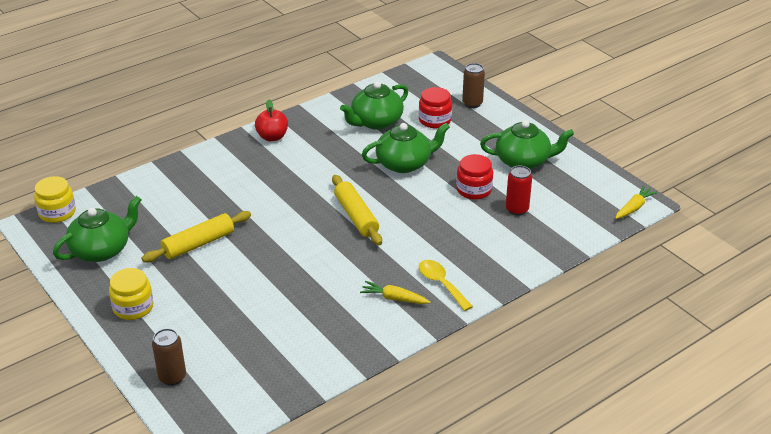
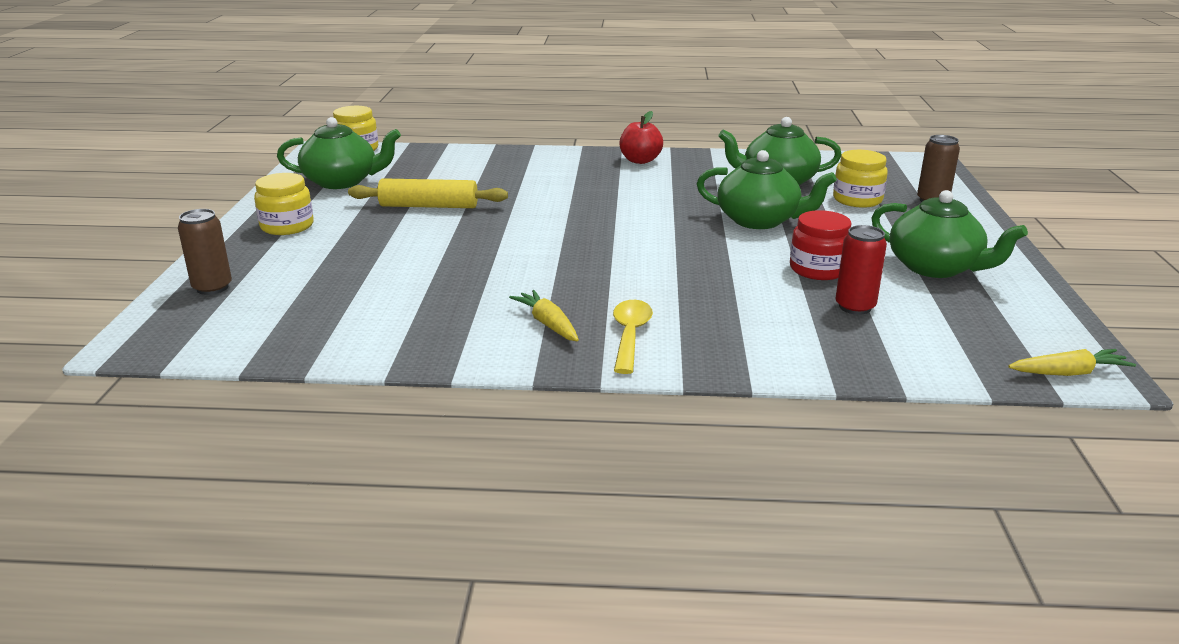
camera: 40 degrees right, 10 degrees down
(356, 216) = (626, 241): yellow rolling pin -> none
(435, 120) = (857, 200): red jar -> yellow jar

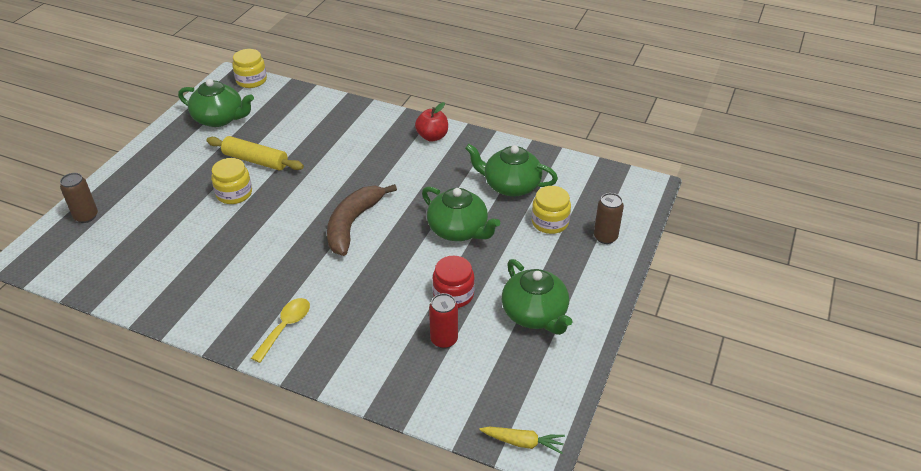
camera: 20 degrees right, 15 degrees up
(287, 226) = (159, 162): yellow jar -> yellow jar (234, 193)
(548, 324) = (246, 303): yellow carrot -> none
(620, 235) = (353, 224): none -> brown banana

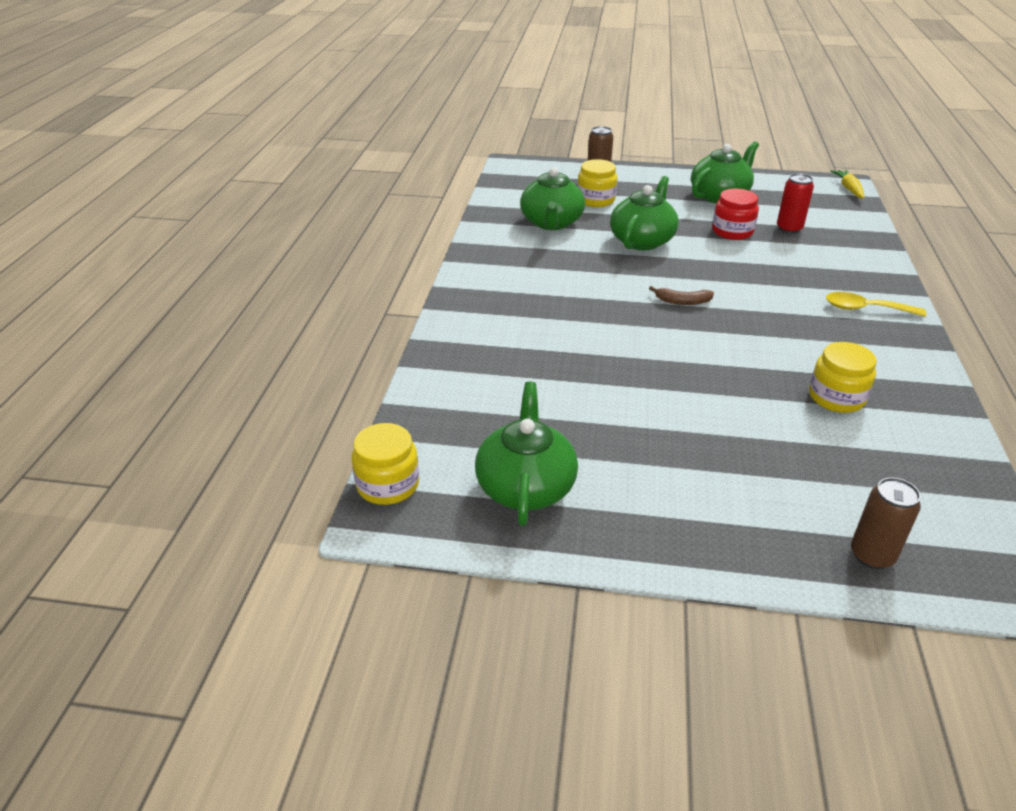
camera: 105 degrees left, 5 degrees down
(234, 193) = (698, 408): yellow jar -> yellow jar (836, 397)
(255, 160) = (614, 409): yellow rolling pin -> none
(353, 224) = (682, 301): brown banana -> brown banana, size x0.47
(432, 136) = (484, 278): red apple -> none

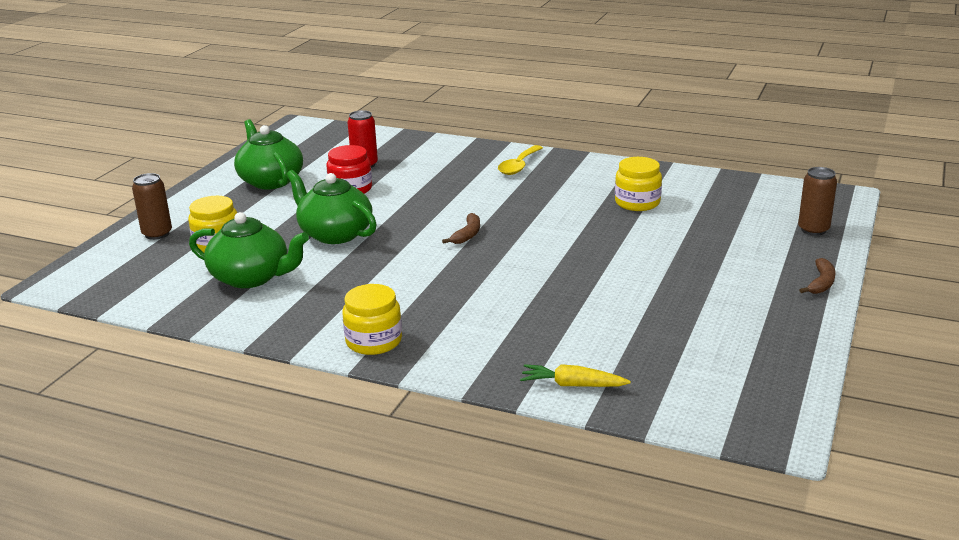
camera: 75 degrees left, 10 degrees down
(388, 485) = (726, 427): yellow jar -> yellow jar (374, 341)
(526, 486) = (734, 351): green teapot -> none
(715, 560) = (821, 283): none -> brown banana
(848, 189) = (309, 126): yellow carrot -> yellow carrot (572, 385)

